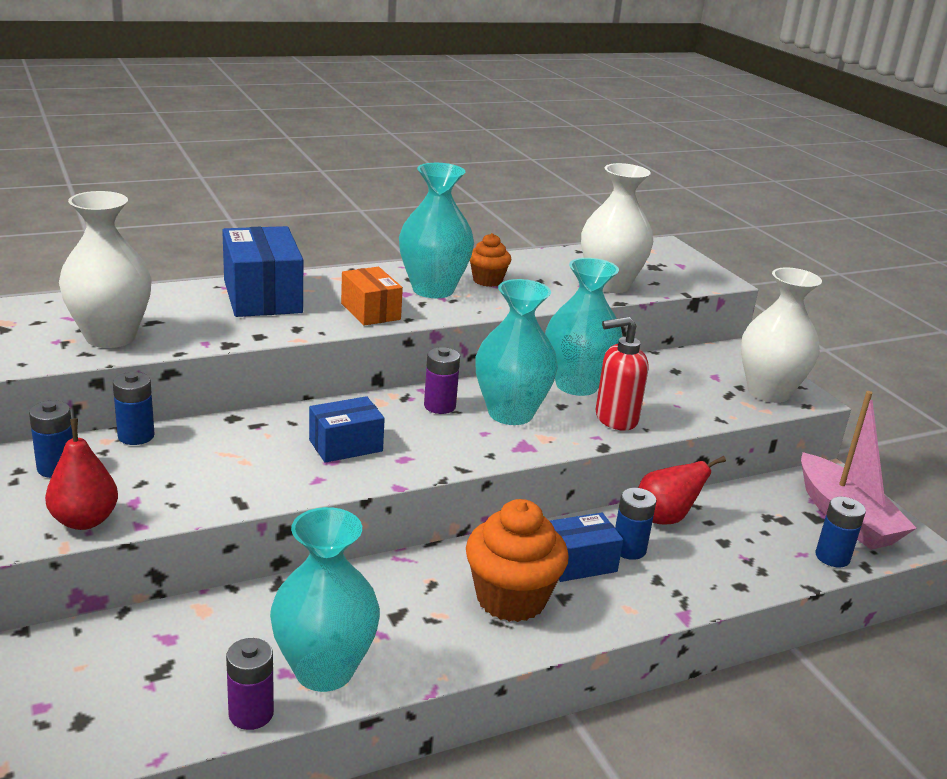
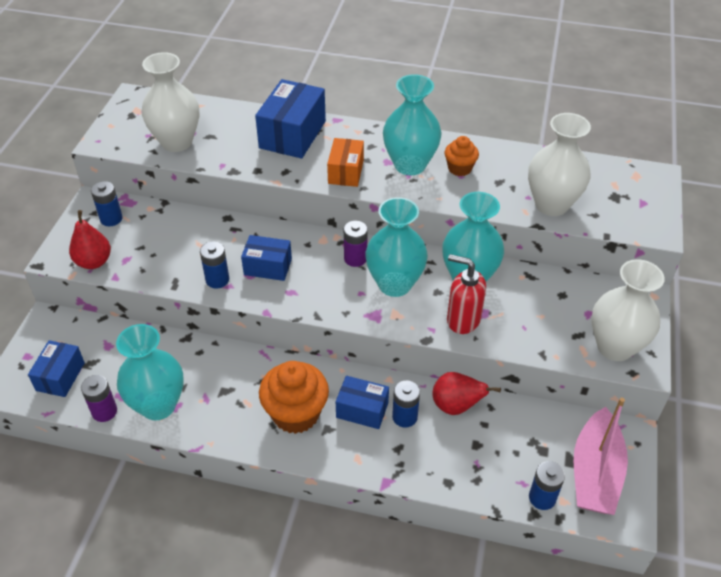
camera: 40 degrees right, 20 degrees up
(129, 706) = (60, 376): none -> blue box
(136, 436) = (166, 211): blue battery -> blue battery (217, 280)

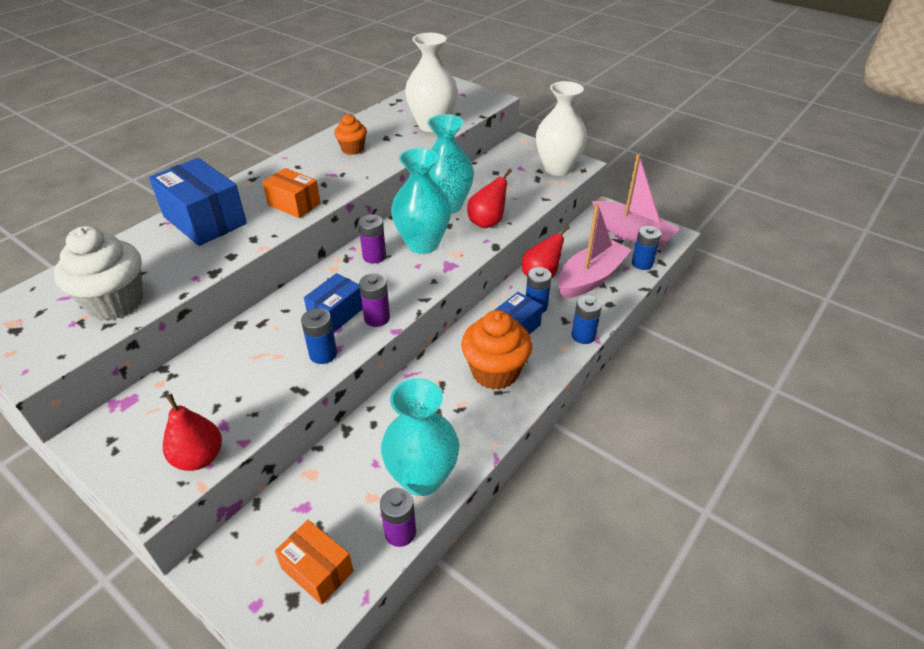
camera: 65 degrees left, 5 degrees down
(60, 376) = (317, 570): blue box -> orange box
(111, 219) = (140, 424): blue battery -> blue battery (583, 336)
(177, 142) = (115, 302): white vase -> white cupcake
(275, 294) = (377, 318): none -> purple battery
(410, 165) = (322, 170): turquoise vase -> none
(462, 320) = (487, 222): red soap dispenser -> red pear
(481, 452) = (590, 278): none -> pink boat

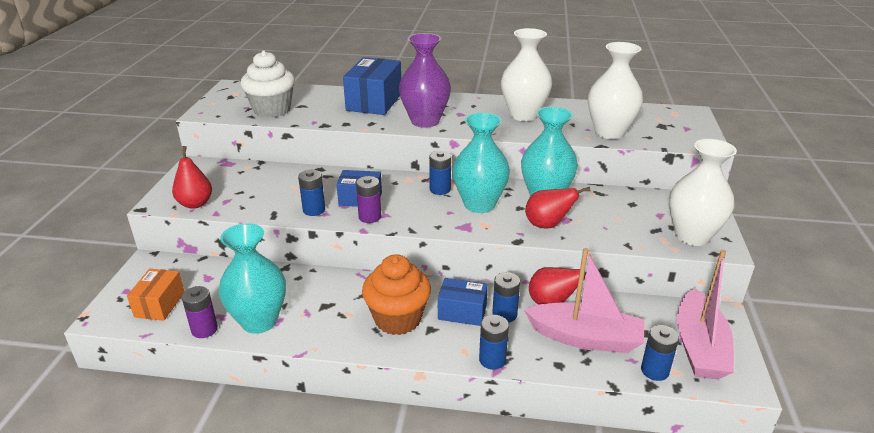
camera: 60 degrees right, 10 degrees down
(294, 204) = (425, 121): orange box -> purple vase
(352, 149) = (523, 115): orange cupcake -> white vase
(374, 256) = (440, 189): purple battery -> blue battery

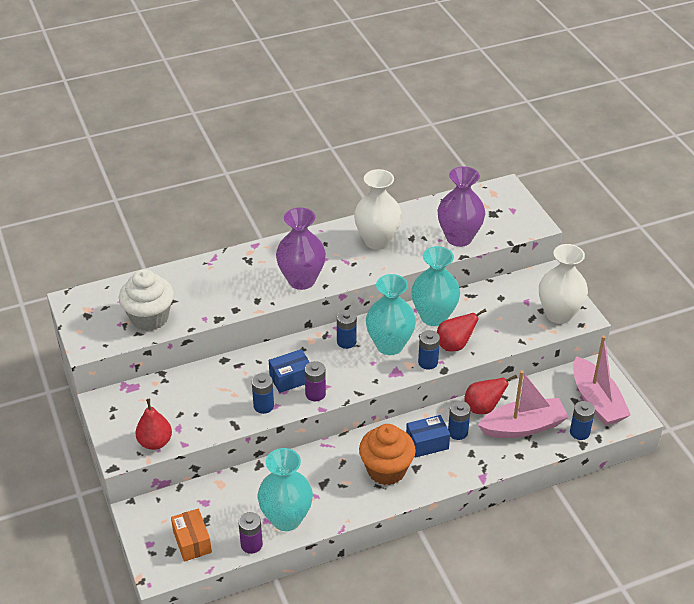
camera: 30 degrees left, 10 degrees up
(374, 102) = (233, 271): blue box -> none
(492, 360) = (475, 472): blue battery -> blue battery (428, 362)
(609, 132) = (459, 238): white vase -> purple vase

